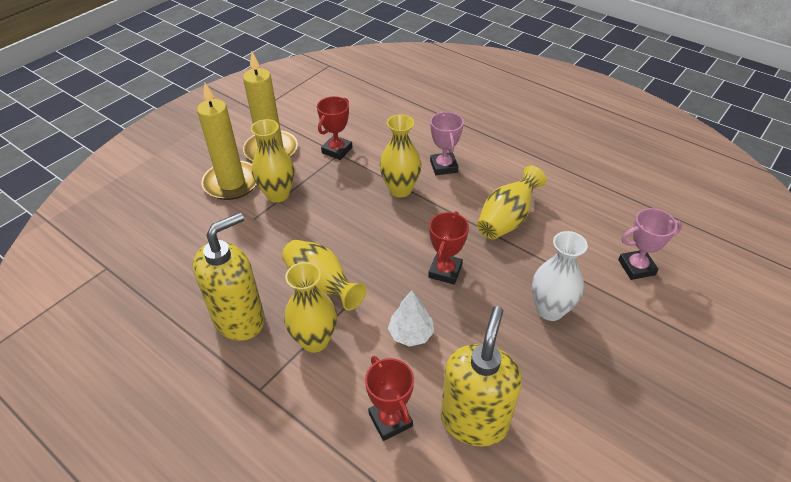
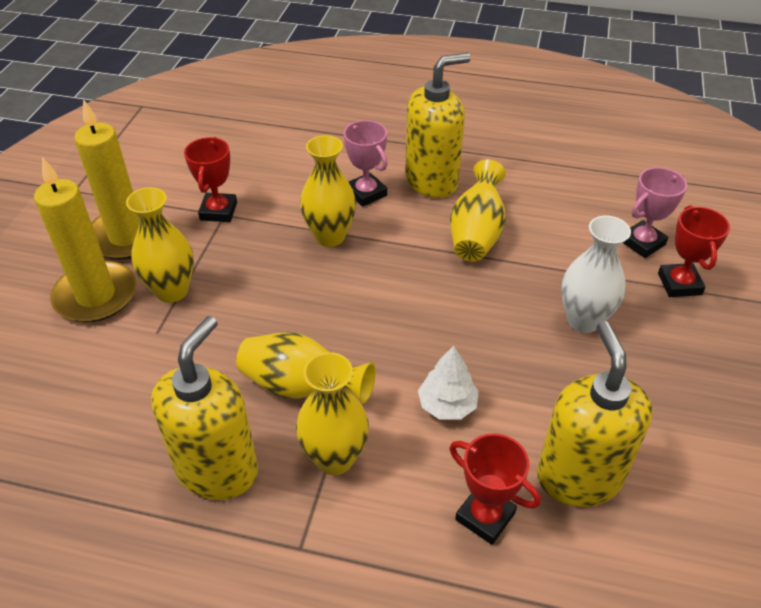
camera: 25 degrees left, 0 degrees up
(445, 271) = (442, 317): red trophy -> red trophy (679, 284)
(497, 171) = (432, 181): none -> yellow soap dispenser

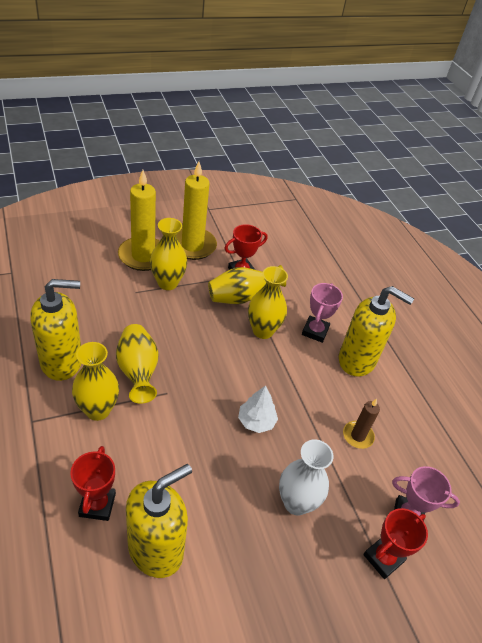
camera: 50 degrees right, 0 degrees up
(447, 405) = (169, 450): white tree -> white tree (256, 421)
(476, 234) = (328, 406): yellow vase -> yellow vase (241, 297)
(529, 230) = (358, 436): none -> brown candle

